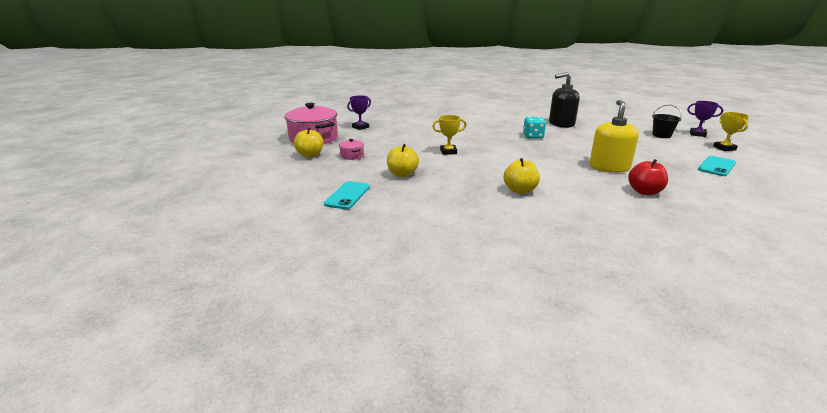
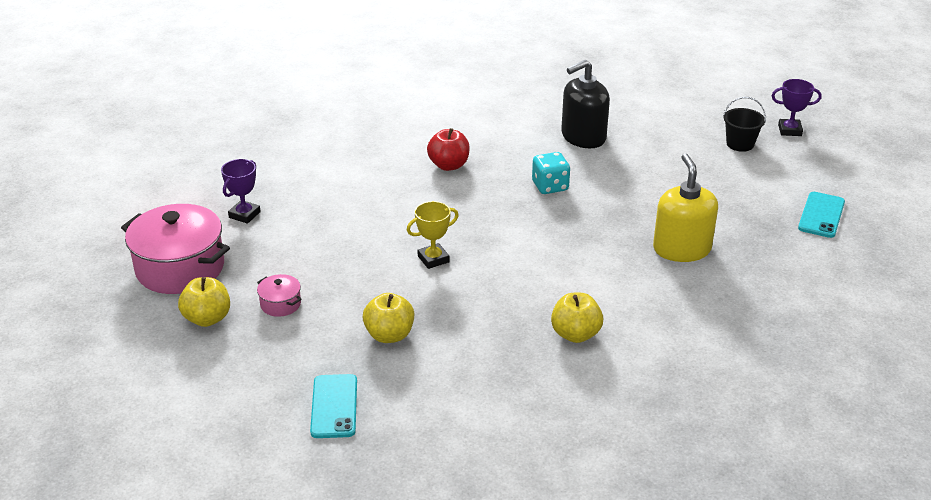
camera: 20 degrees left, 10 degrees up
(644, 192) = (738, 298): red apple -> red apple (449, 165)
(724, 148) = (828, 164): yellow trophy -> none

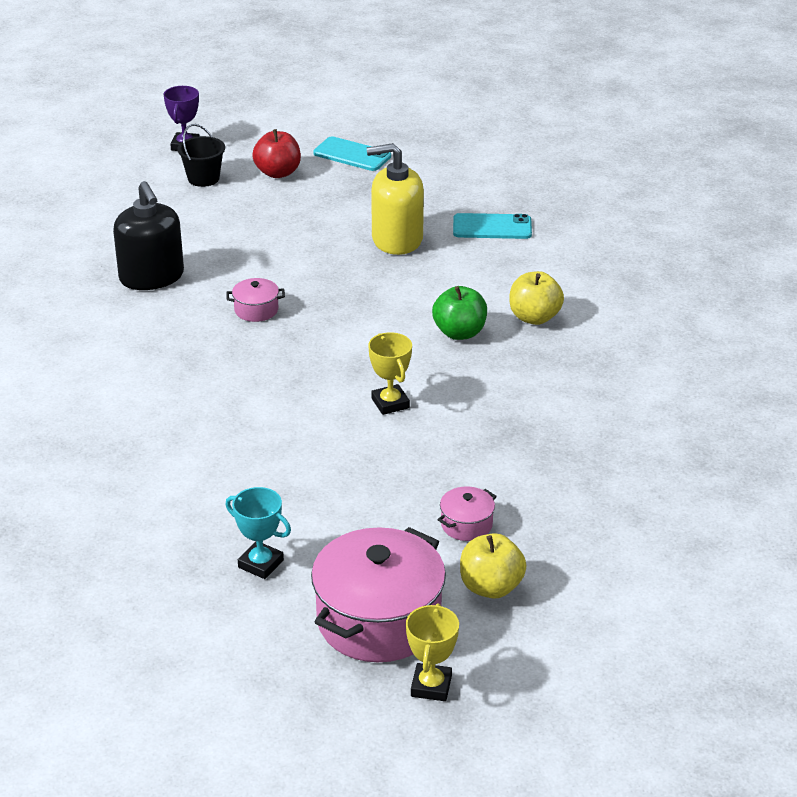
camera: 85 degrees left, 0 degrees up
(110, 294) = (431, 686): none -> yellow trophy
(244, 215) = (261, 564): purple trophy -> turquoise trophy
(334, 406) = (649, 481): turquoise phone -> turquoise phone (492, 227)
(389, 335) = (530, 440): yellow apple -> none
(449, 165) = (186, 382): red apple -> red apple (278, 173)
(541, 291) = (459, 333): none -> green apple
(550, 186) = (256, 310): turquoise dice -> pink pot

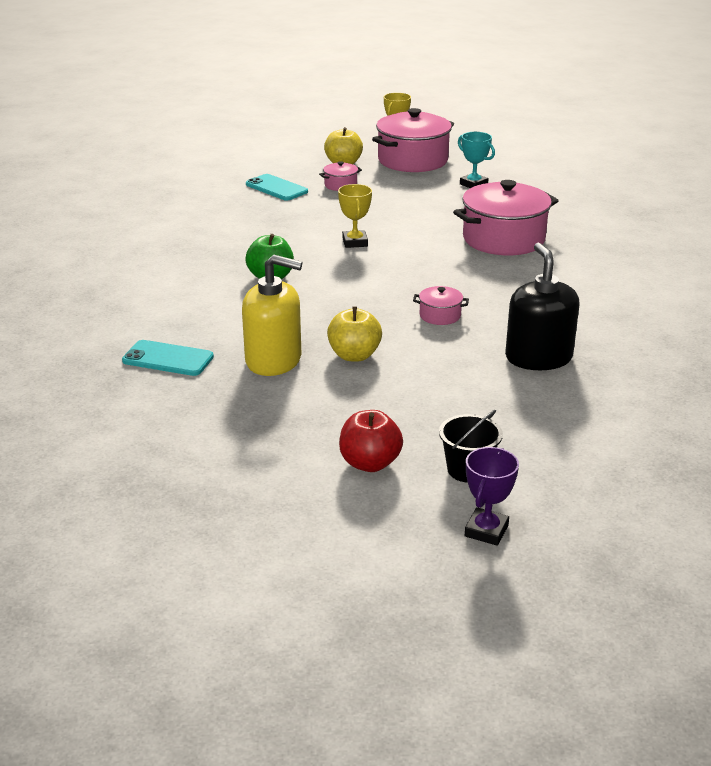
camera: 165 degrees left, 5 degrees down
(200, 440) = (503, 239): none -> pink pot
(352, 155) = (262, 476): turquoise phone -> turquoise phone (276, 188)
(534, 317) = (200, 279): yellow apple -> yellow apple (354, 355)

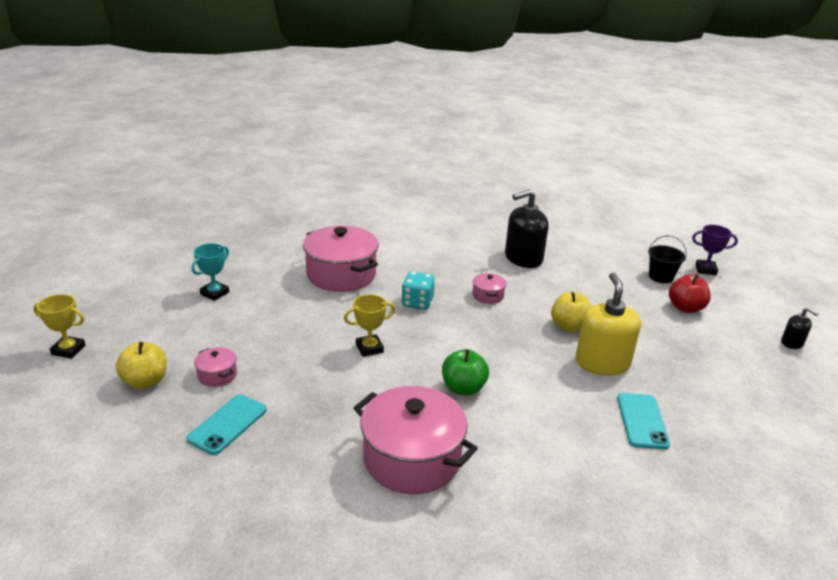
camera: 105 degrees left, 0 degrees up
(243, 536) = (792, 343): none -> black soap dispenser
(412, 160) = (140, 333): pink pot -> pink pot (412, 459)
(433, 273) = (417, 303): none -> turquoise dice

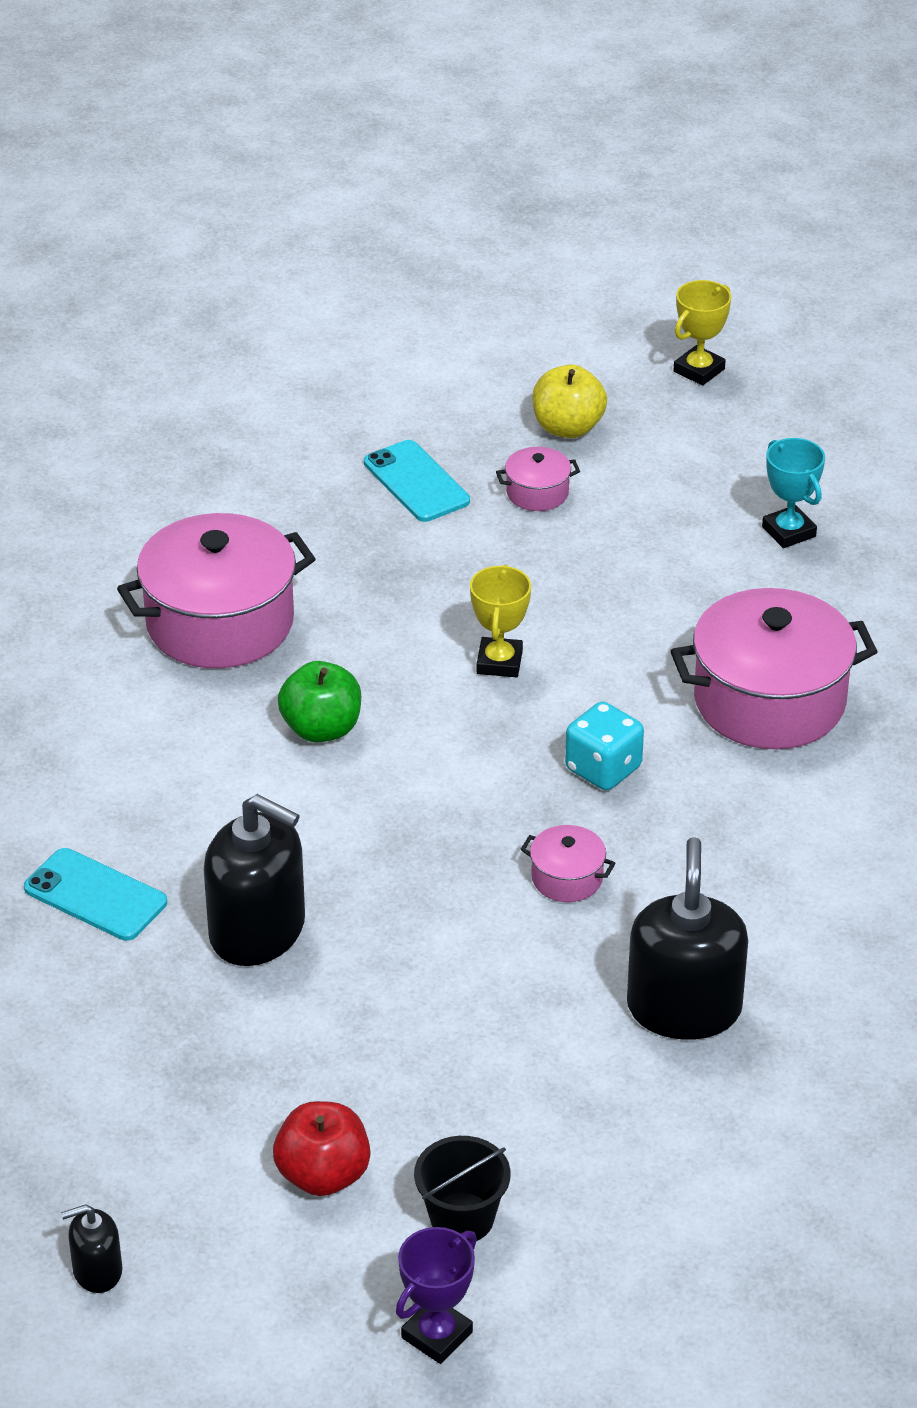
camera: 120 degrees right, 10 degrees up
(569, 326) = (388, 945): yellow apple -> none
(602, 363) = (257, 930): yellow soap dispenser -> black soap dispenser

